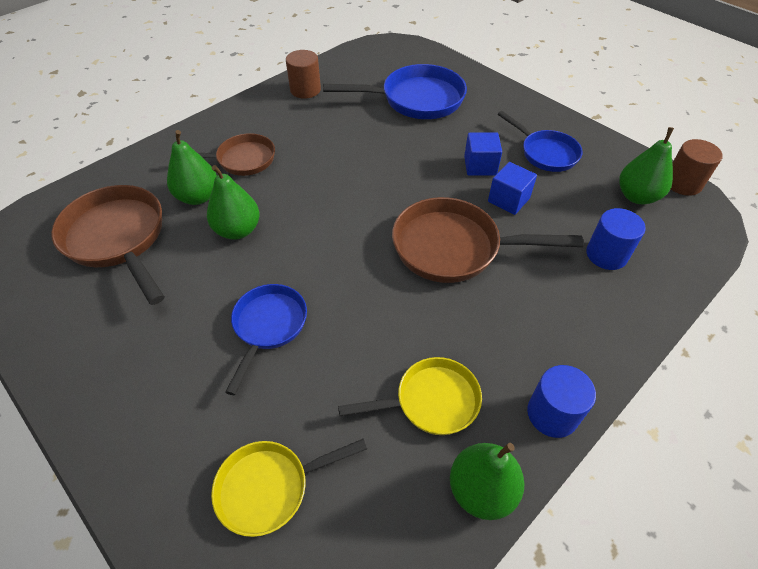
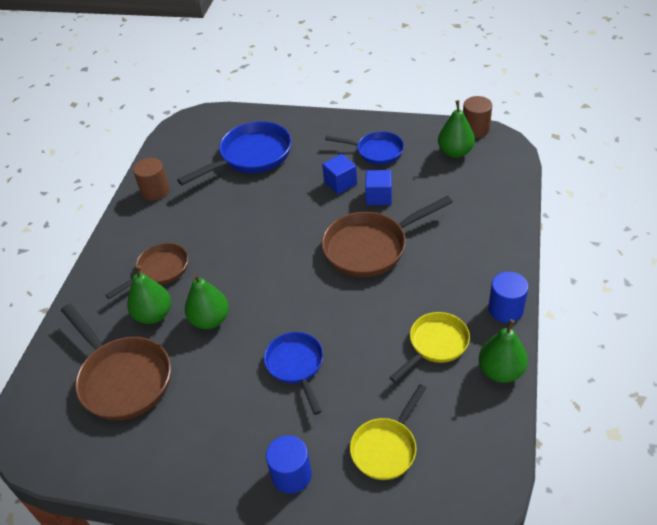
camera: 30 degrees left, 5 degrees down
(118, 239) = (122, 378): brown pan -> brown pan turned 150 degrees counterclockwise
(606, 254) = (465, 200): blue cylinder -> blue cylinder (291, 475)

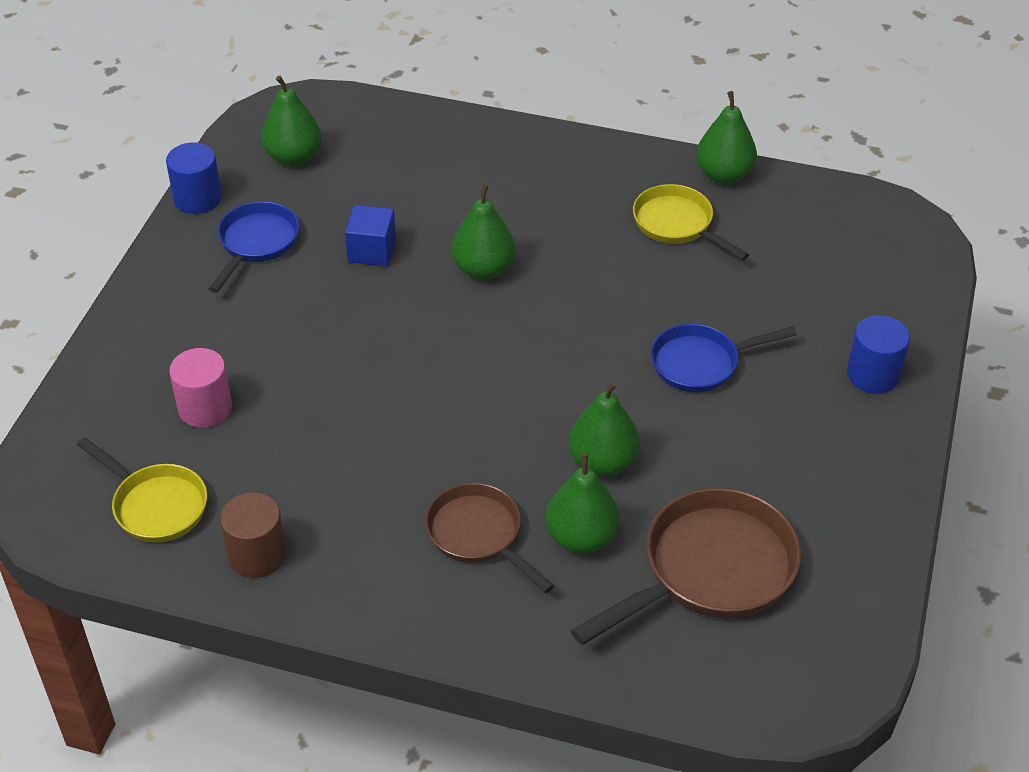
camera: 90 degrees left, 0 degrees up
(251, 156) = (205, 408): blue pan -> pink cylinder
(340, 183) = (323, 292): blue cube -> none
(371, 247) = (483, 269): brown pan -> green pear
(386, 448) = (832, 285): yellow pan -> yellow pan (155, 505)
(475, 129) = (244, 128): brown cylinder -> none
(505, 309) = (626, 155): blue cylinder -> blue cylinder (197, 198)

